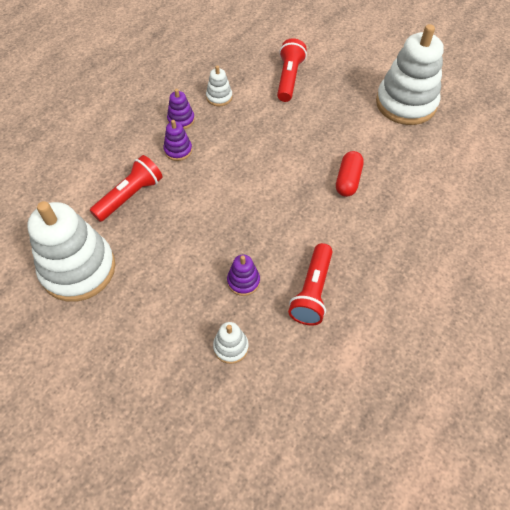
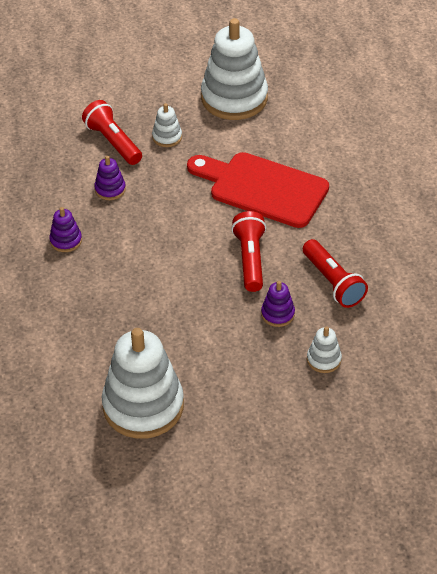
camera: 45 degrees left, 10 degrees down
(130, 196) = (108, 327): red flashlight -> red flashlight (250, 259)
(178, 150) = (98, 265): purple stacking toy -> purple stacking toy (110, 189)
(219, 97) = (73, 199): white stacking toy -> white stacking toy (167, 137)
(348, 180) = (262, 188): red capsule -> red cutting board

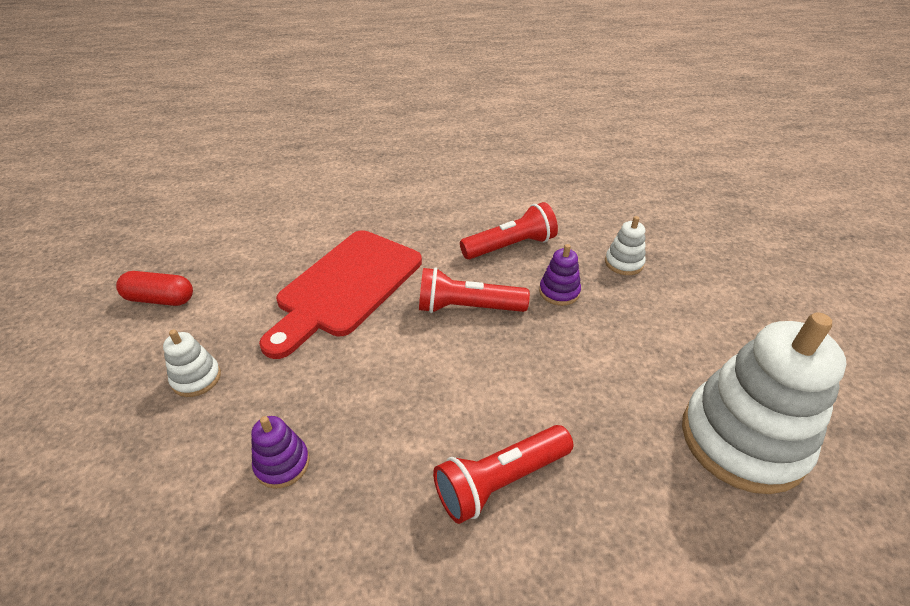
camera: 85 degrees left, 5 degrees down
(66, 240) = (389, 544): purple stacking toy -> none
(113, 142) = (166, 454): red flashlight -> red flashlight (499, 481)
(234, 98) = (160, 299): white stacking toy -> red capsule

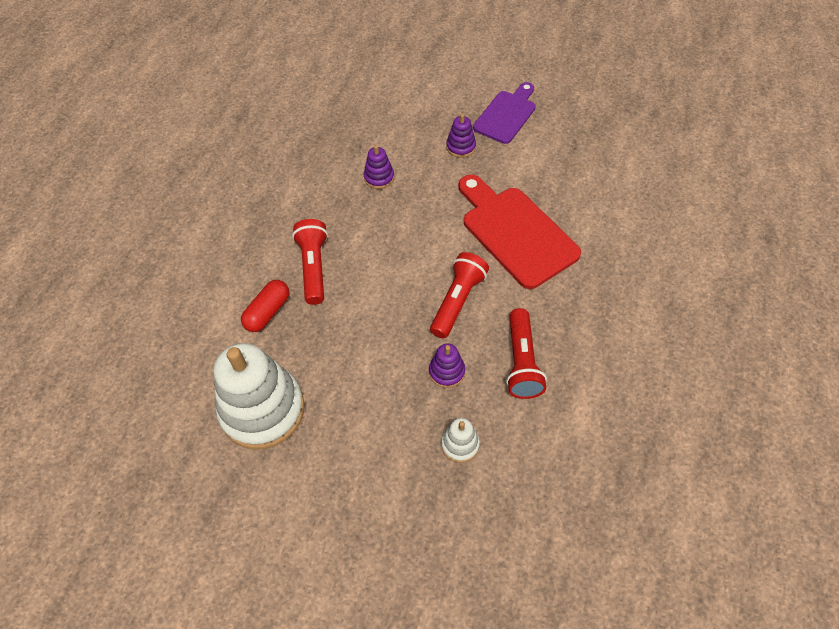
camera: 115 degrees right, 15 degrees up
(121, 345) = (506, 115): none -> purple cutting board
(160, 299) = (545, 132): red capsule -> red capsule (268, 312)
(196, 378) = (461, 147): white stacking toy -> purple stacking toy

